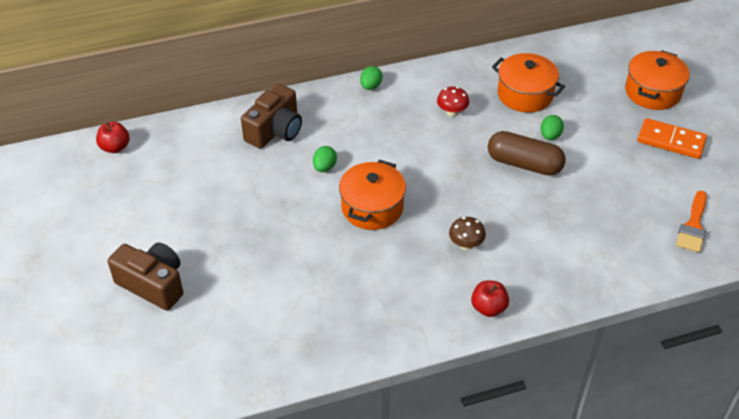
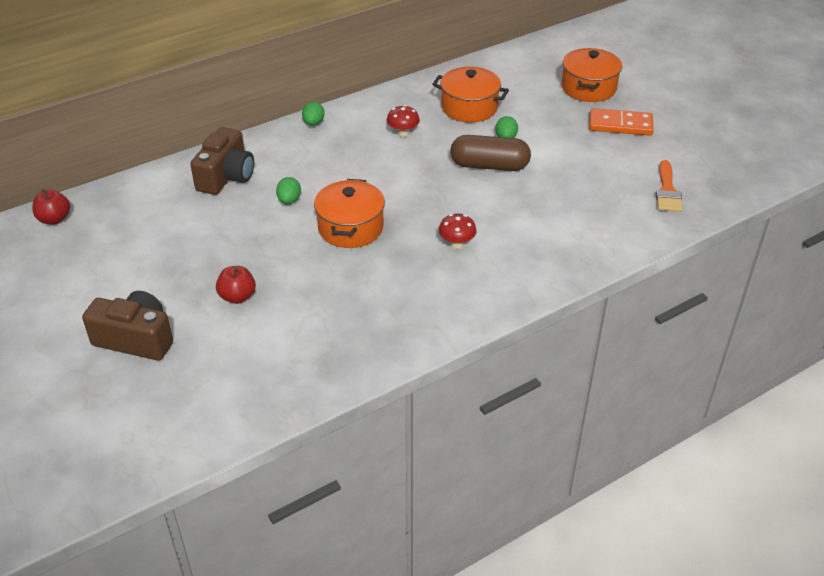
camera: 15 degrees left, 5 degrees down
(466, 244) = (456, 244): brown mushroom -> red mushroom
(488, 308) = (498, 295): red apple -> red apple (237, 297)

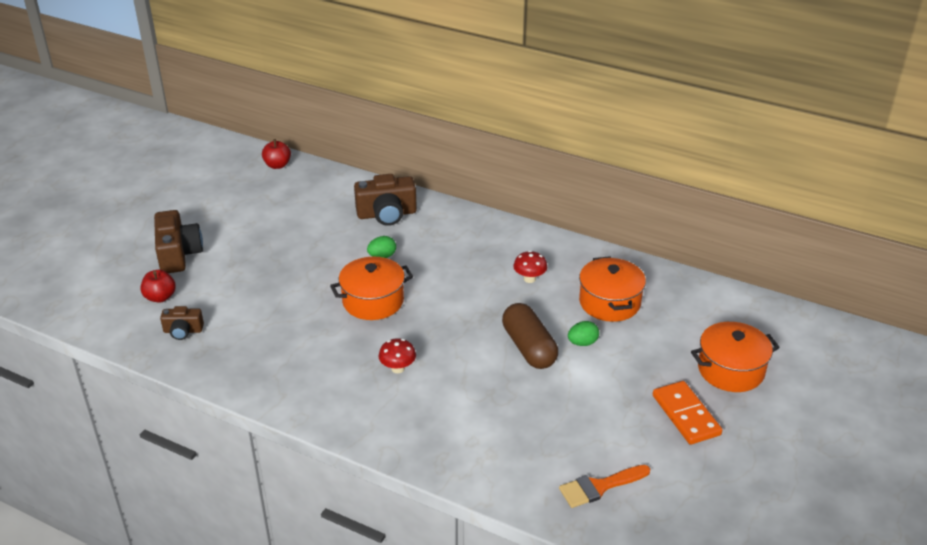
camera: 60 degrees right, 5 degrees down
(237, 297) = (251, 279): red apple -> red apple (160, 297)
(276, 370) = (183, 331): none -> brown camera
(313, 123) = (496, 226): green egg -> none

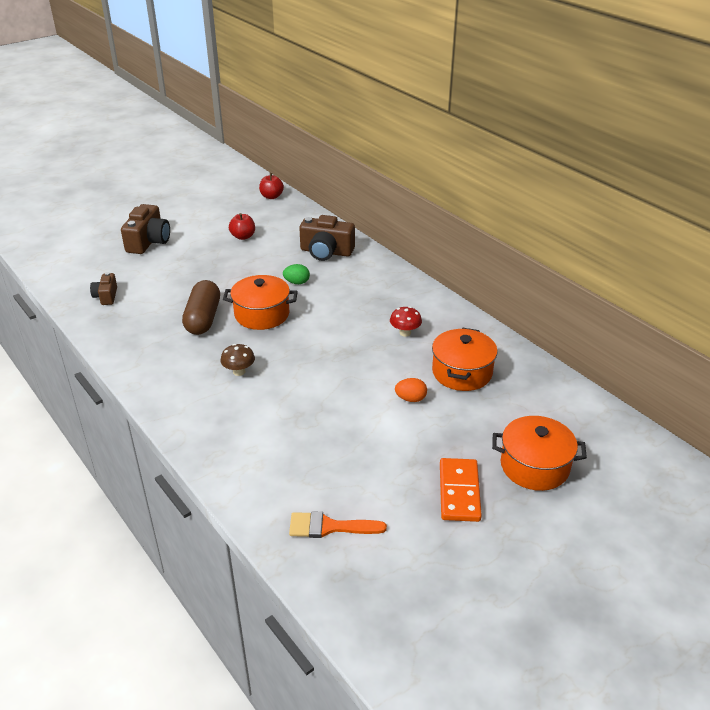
camera: 25 degrees right, 0 degrees up
(160, 297) = (111, 268): red apple -> red apple (243, 236)
(183, 331) = (106, 296): brown camera -> brown camera turned 60 degrees clockwise
(398, 368) = (239, 371): red mushroom -> brown mushroom
(529, 348) = (360, 388): brown capsule -> brown capsule (203, 318)
(582, 343) = (410, 399): green egg -> orange egg

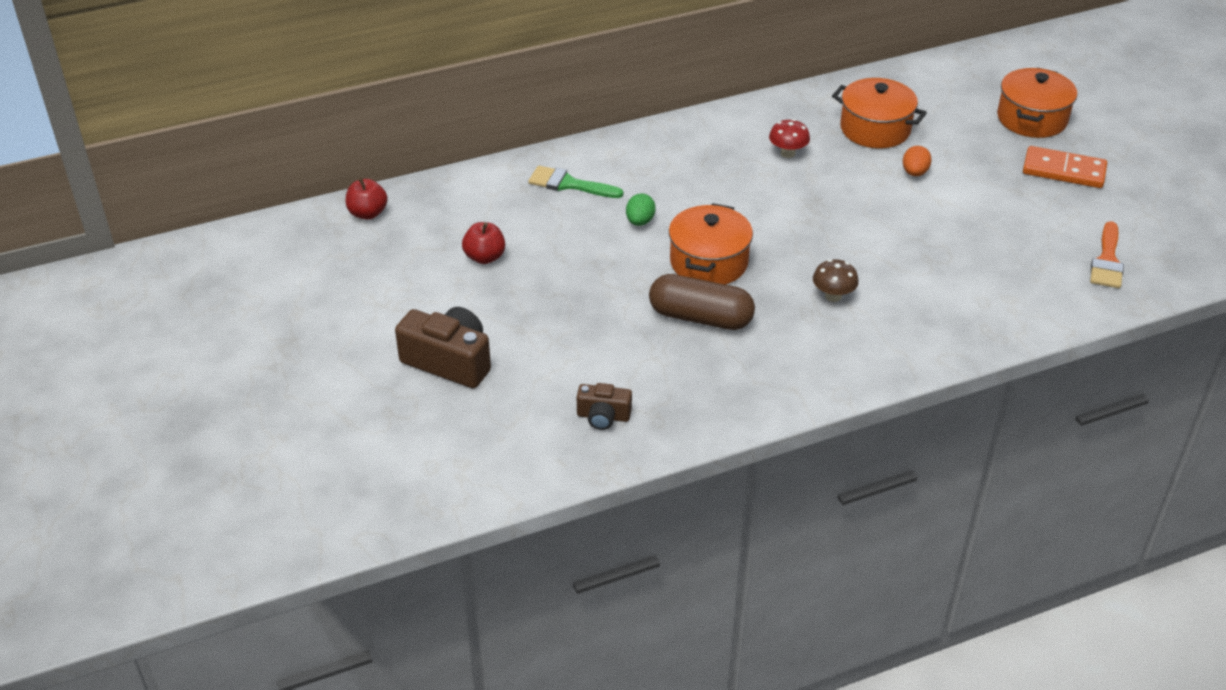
camera: 75 degrees left, 5 degrees up
(326, 252) = (569, 184): brown camera -> green brush

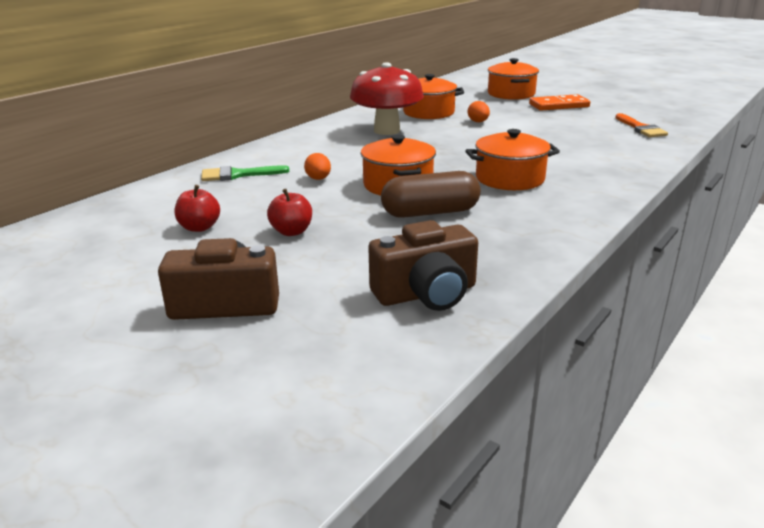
camera: 30 degrees left, 15 degrees down
(368, 213) = (52, 230): red apple -> red apple (291, 232)
(603, 416) = (426, 293): brown camera -> brown camera, size x1.76
(640, 221) = (318, 179): green egg -> orange egg
(787, 153) = (387, 131): red mushroom -> red mushroom, size x2.29
(833, 296) = (509, 179): brown mushroom -> orange pot

